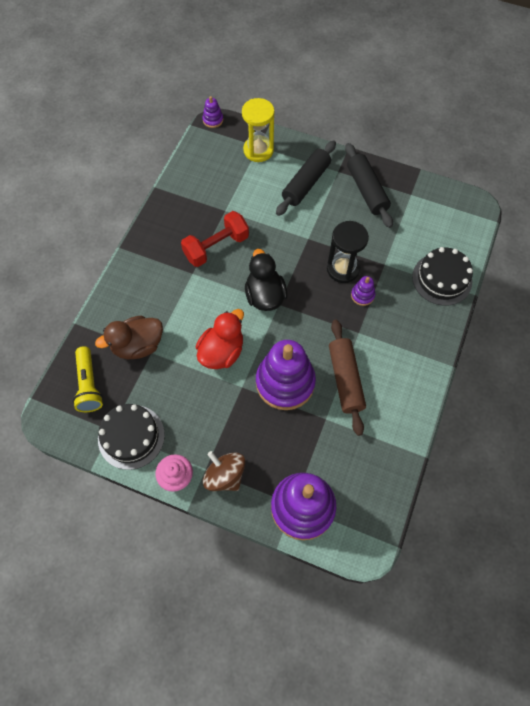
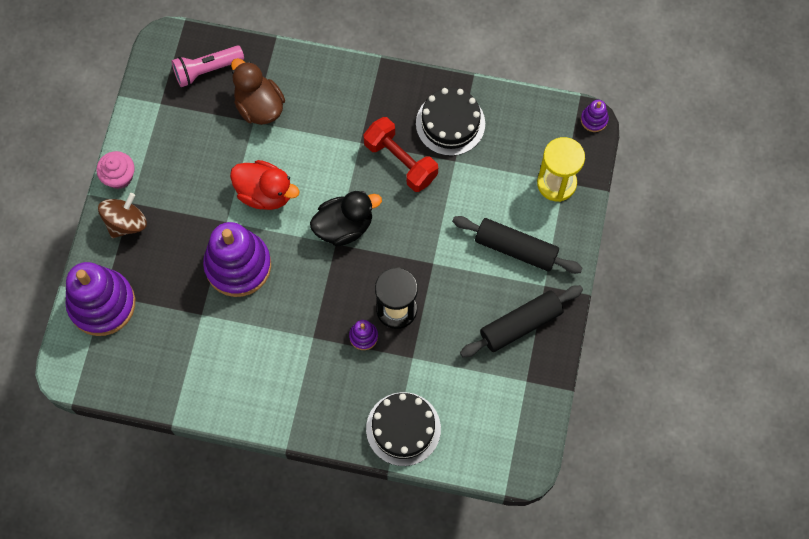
camera: 80 degrees right, 5 degrees up
(89, 385) = (206, 70): yellow flashlight -> pink flashlight
(131, 436) = (156, 124): black cake -> black cake (450, 123)
(345, 379) = (251, 330): brown rolling pin -> none

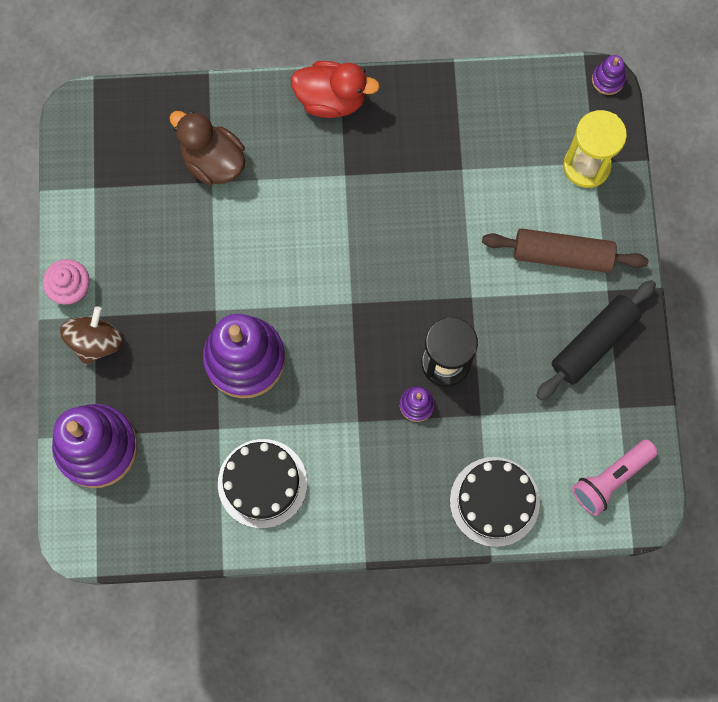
camera: 15 degrees left, 5 degrees up
(206, 70) = (137, 133): pink flashlight -> pink flashlight (610, 479)
(265, 193) = (251, 264): red duck -> red duck (331, 99)
(344, 226) = (355, 280): black duck -> none
(400, 161) = (399, 185): red dumbbell -> none
(450, 123) = (443, 126): black cake -> black cake (262, 483)
(516, 248) = (562, 255): black rolling pin -> brown rolling pin

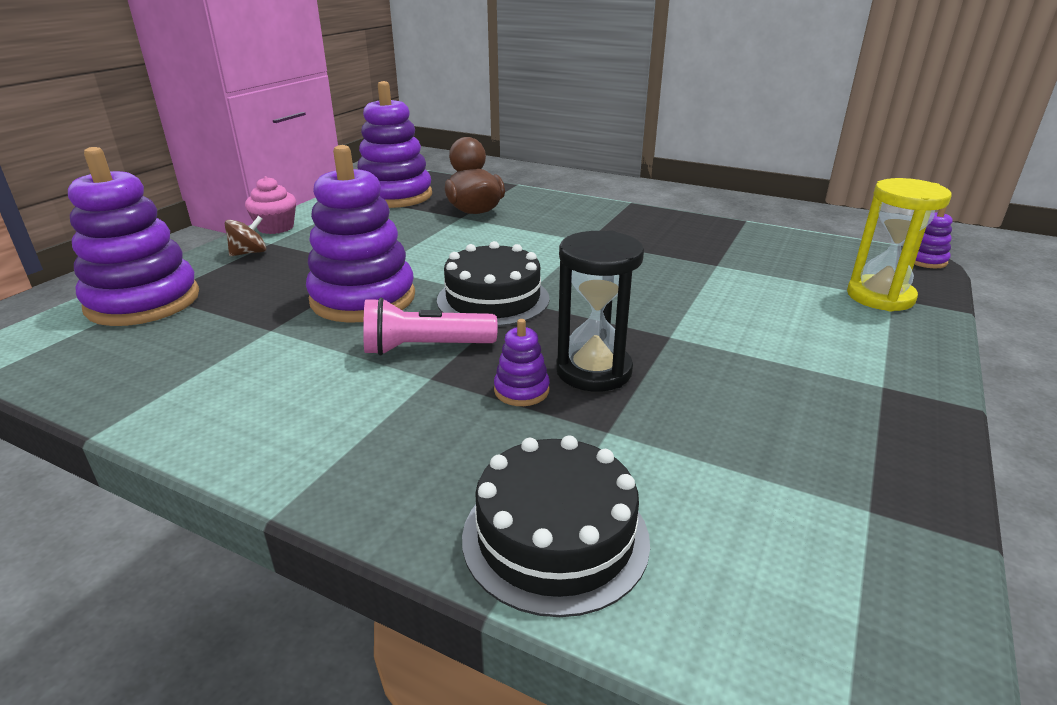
camera: 30 degrees right, 45 degrees down
(96, 342) = (249, 253): brown spinning top -> brown spinning top, size x0.66
(115, 165) = (395, 196): none -> purple stacking toy
(262, 483) = (252, 383): black cake -> black cake (493, 299)
(331, 99) = (610, 211): red duck -> none
(562, 255) = (820, 342): brown rolling pin -> none
(594, 343) = (842, 425): black rolling pin -> none
(610, 479) = (818, 605): pink flashlight -> pink flashlight (425, 348)

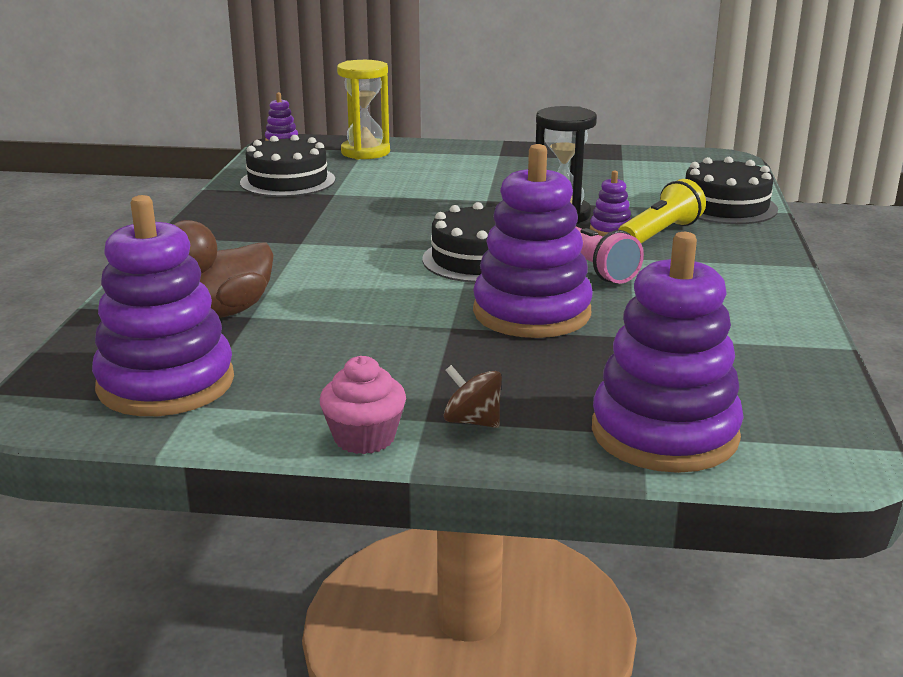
camera: 110 degrees left, 5 degrees down
(482, 423) = (660, 234): none -> yellow flashlight
(763, 250) = (287, 181): none -> black cake

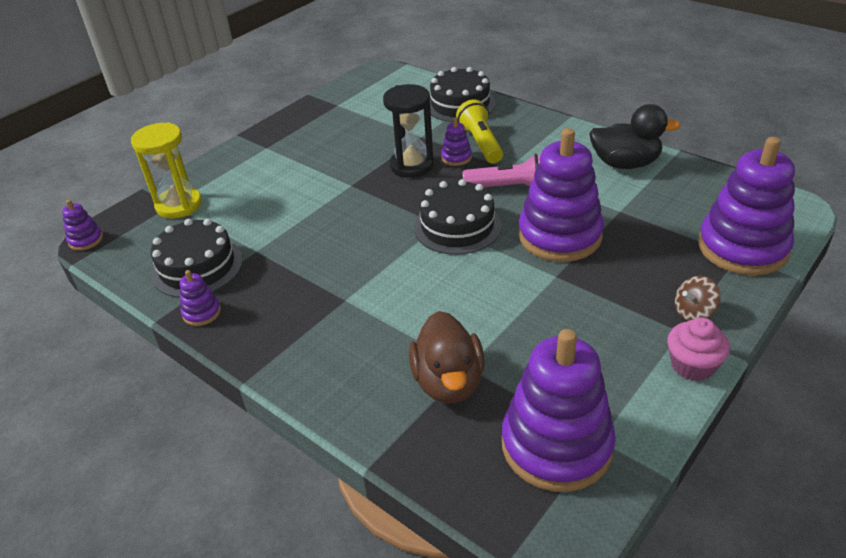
camera: 55 degrees left, 15 degrees up
(228, 199) = (202, 313): none -> purple stacking toy
(751, 319) = (625, 164): none -> black duck

